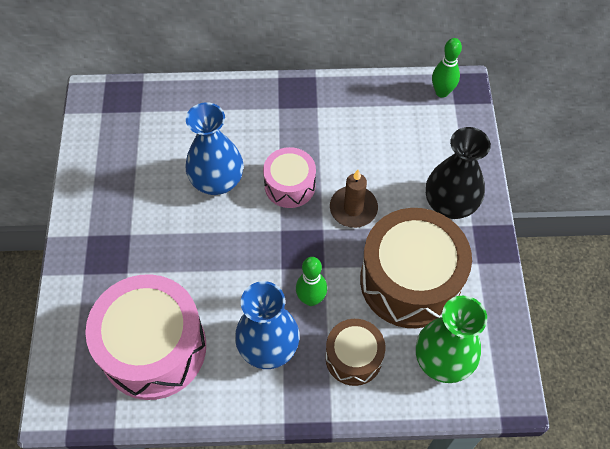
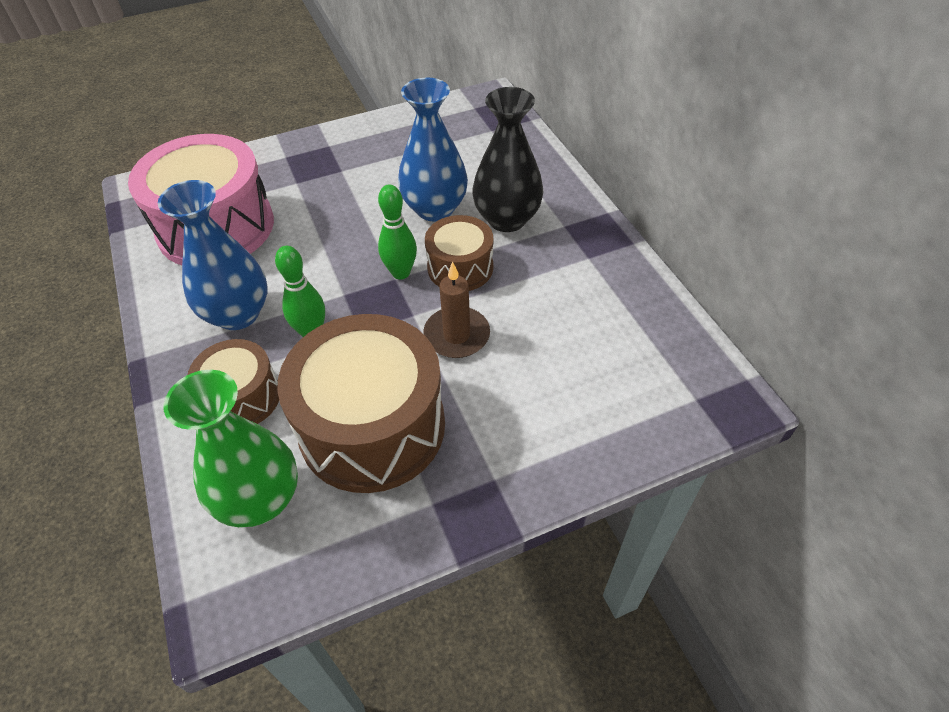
camera: 70 degrees right, 10 degrees down
(290, 185) = (460, 267): pink drum -> brown drum
(442, 92) = (705, 378): green bowling pin -> green bowling pin (401, 273)
(450, 204) = (516, 440): black vase -> black vase (507, 219)

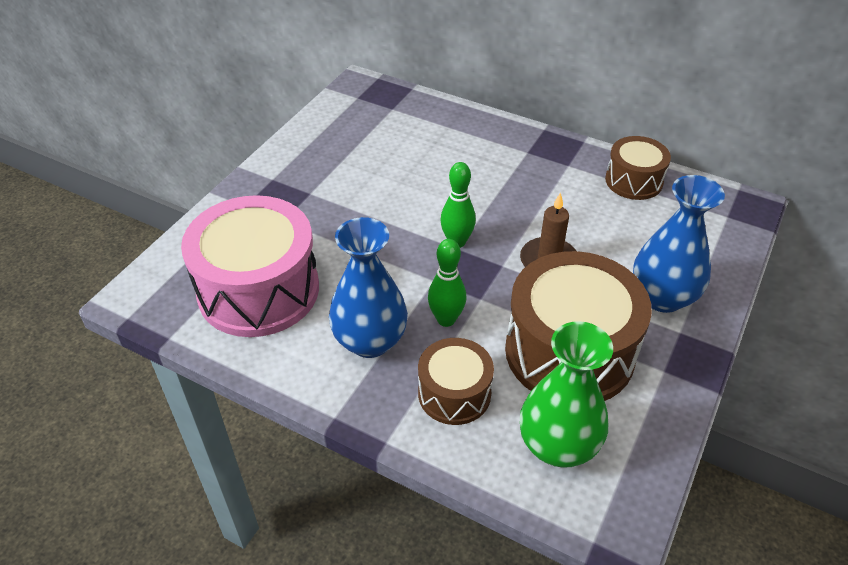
camera: 40 degrees left, 5 degrees down
(435, 209) = (423, 185): blue vase -> blue vase (662, 297)
(460, 267) = (494, 216): brown drum -> brown drum (633, 181)
(507, 219) = (484, 167): black vase -> none

